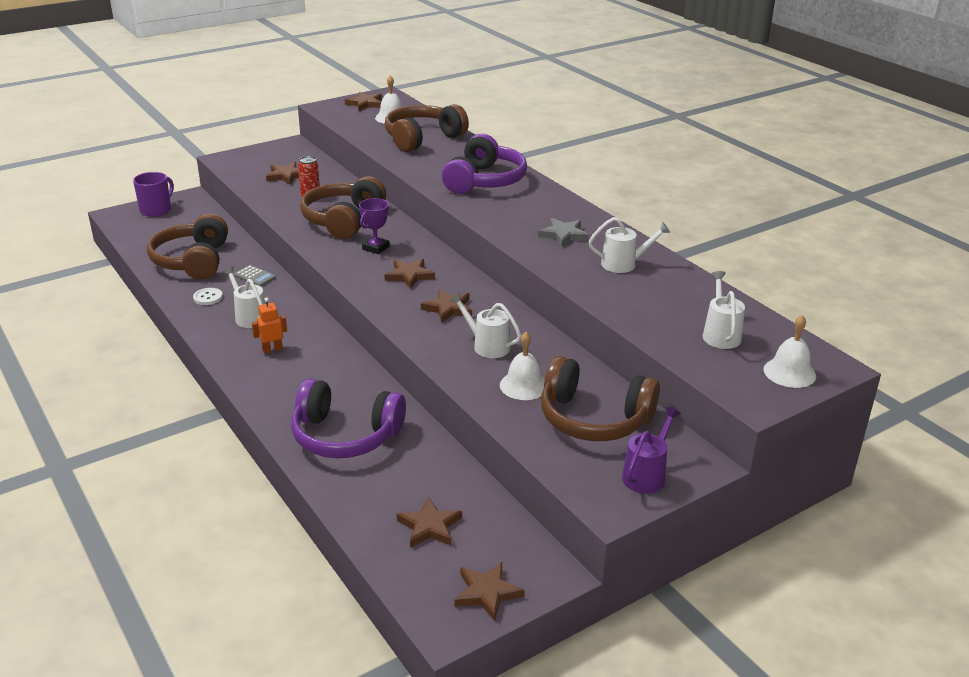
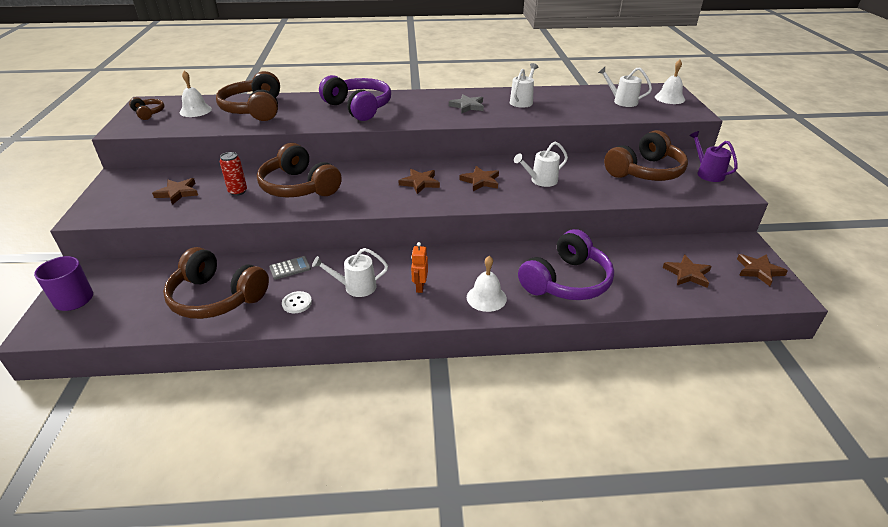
camera: 60 degrees left, 5 degrees up
(365, 104) = (148, 113): brown star -> brown headphones
(375, 248) = (362, 185): purple trophy -> none
(523, 385) = (596, 182): white bell -> white bell (486, 298)

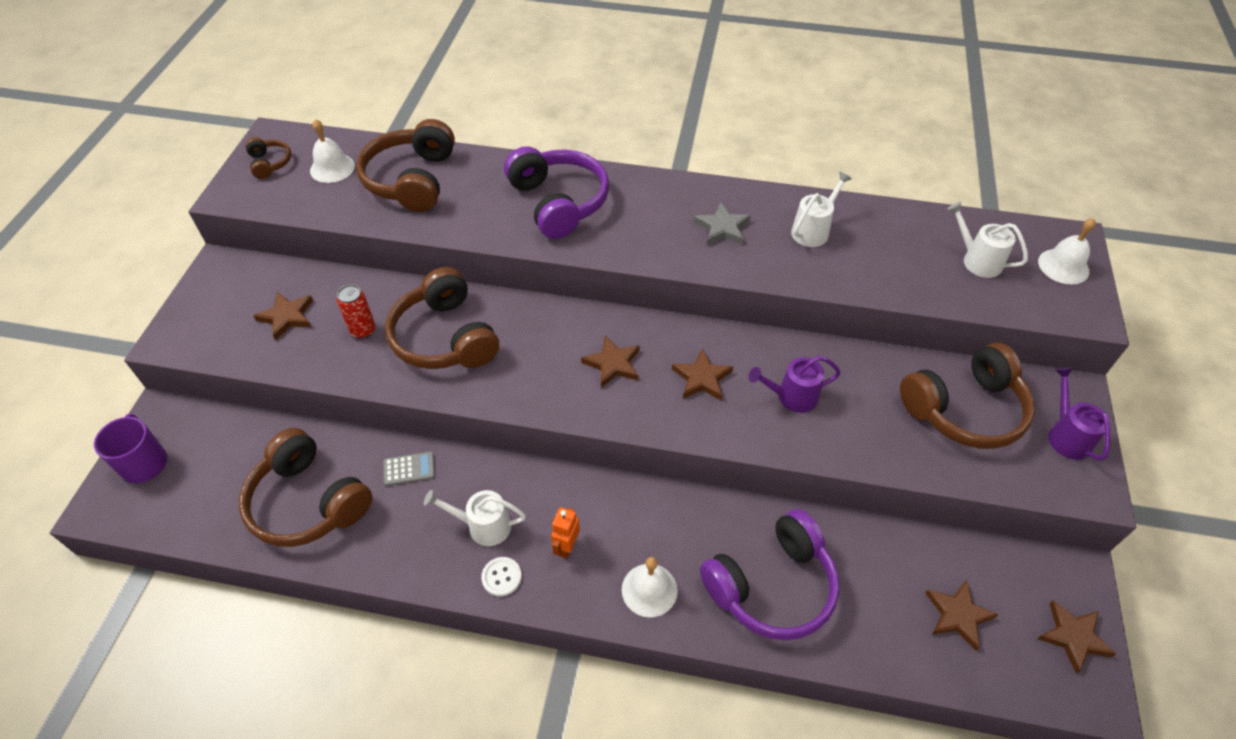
camera: 15 degrees right, 15 degrees up
(297, 303) = (402, 537): white button -> white button (501, 577)
(540, 181) = (791, 397): white watering can -> purple watering can

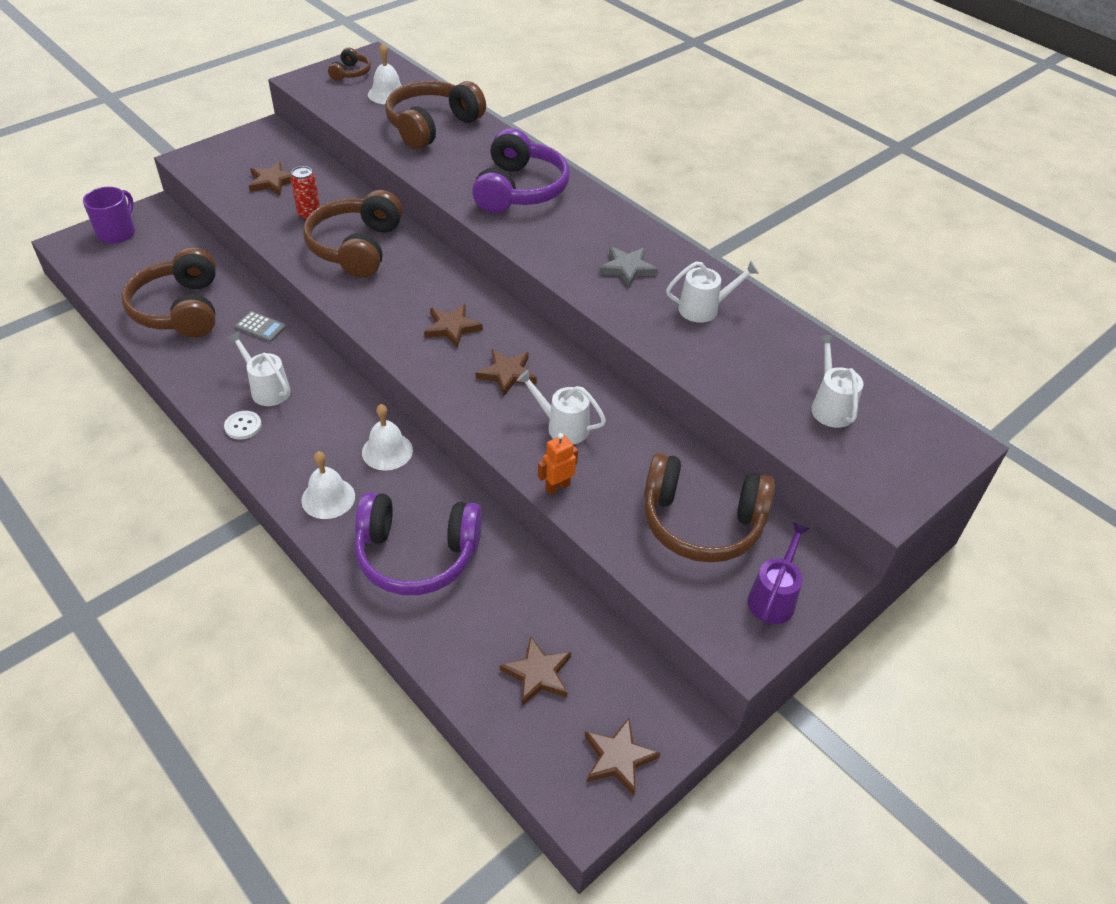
camera: 35 degrees right, 5 degrees down
(566, 546) = (305, 436): orange robot -> orange robot (557, 486)
(791, 397) = (562, 426): purple watering can -> white watering can
(1063, 266) = (914, 456): white bell -> white bell (387, 451)

